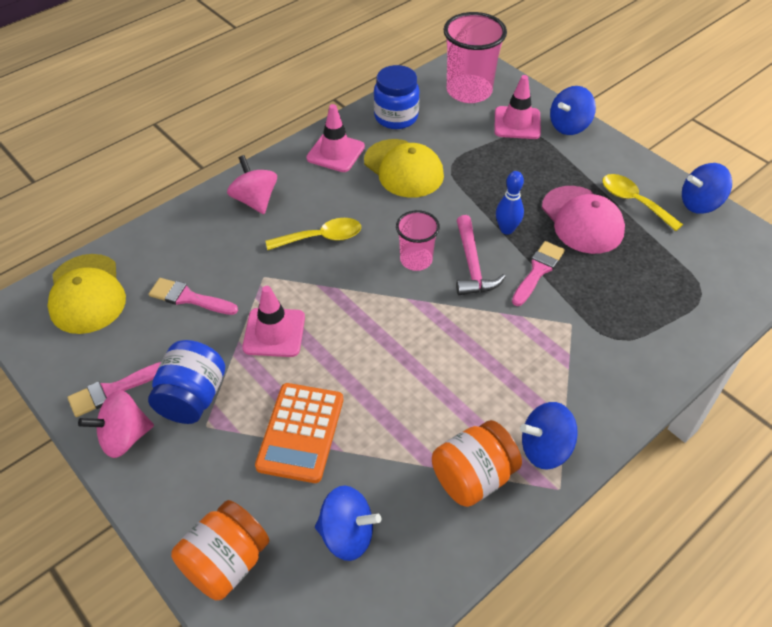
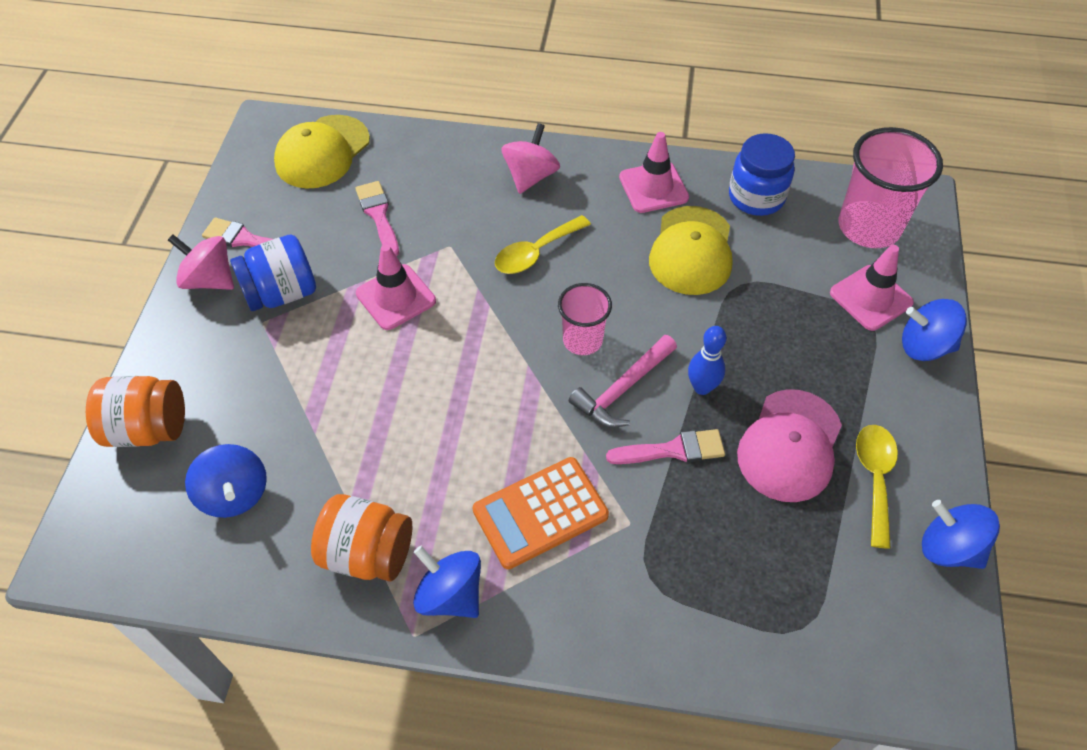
camera: 50 degrees right, 5 degrees up
(300, 432) = (308, 390): orange calculator -> orange calculator (540, 513)
(321, 238) = (536, 252): yellow spoon -> yellow spoon turned 105 degrees clockwise

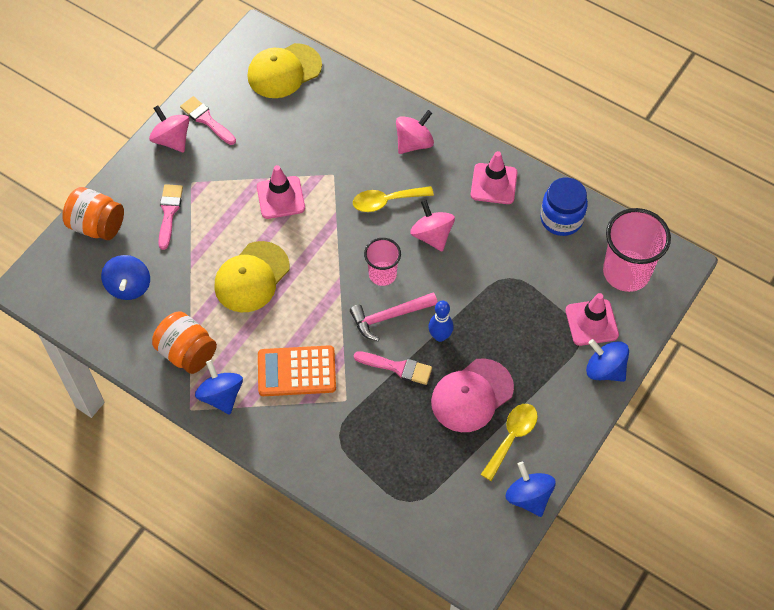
camera: 25 degrees right, 5 degrees up
(281, 293) = (212, 167): blue jar -> none
(378, 215) = (298, 134): pink brush -> pink brush (169, 212)
(616, 271) = (432, 235): none -> pink spinning top
(691, 251) = (491, 241): yellow cap -> yellow cap (251, 277)

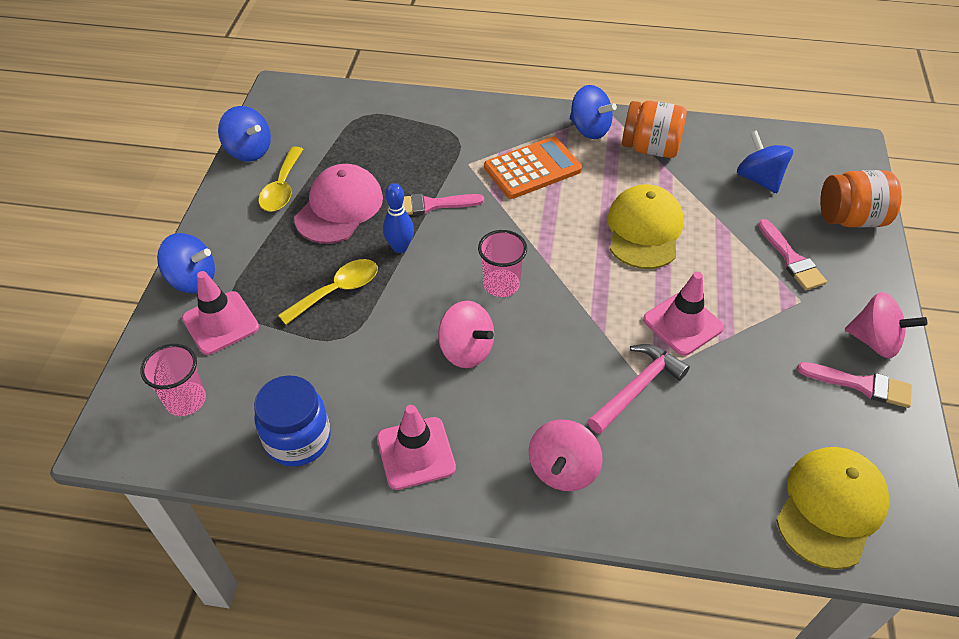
camera: 155 degrees right, 10 degrees down
(386, 201) = (549, 370): yellow spoon -> yellow spoon (337, 291)
(389, 317) = (468, 246): pink hammer -> pink hammer (637, 388)
(626, 272) = (186, 400): pink cup -> pink cup, size x0.58

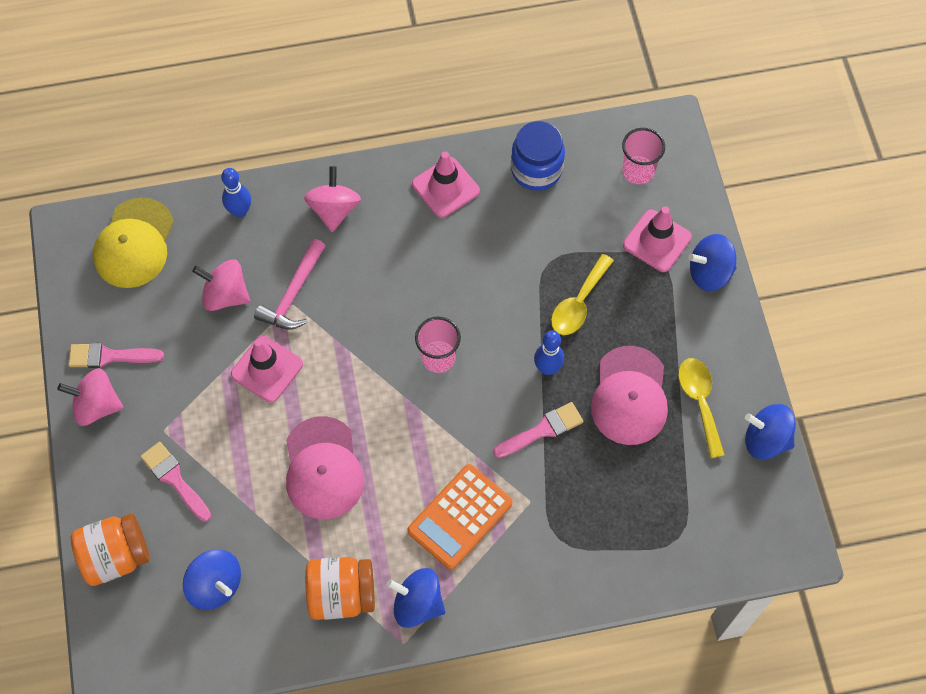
camera: 160 degrees right, 15 degrees up
(466, 350) = (443, 283): pink spinning top -> pink spinning top (225, 295)
(644, 230) = (323, 468): yellow cap -> pink cap
(684, 506) = (240, 211): none -> blue bowling pin

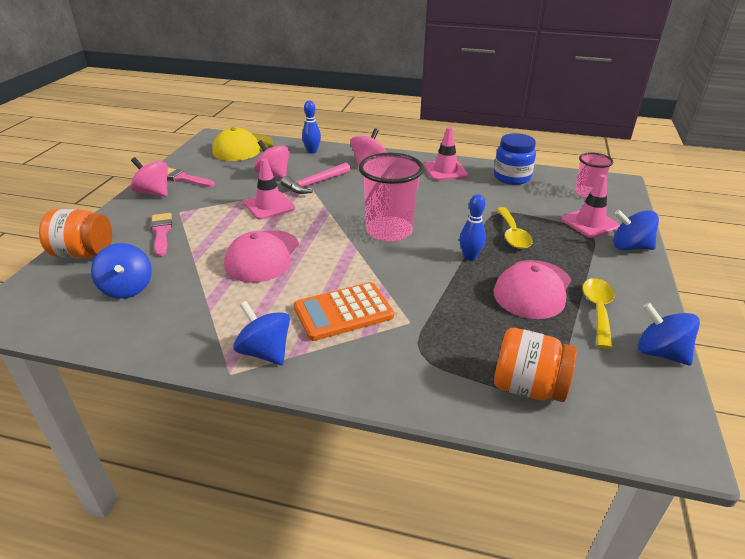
camera: 25 degrees right, 30 degrees down
(341, 594) = (210, 325): orange jar -> orange jar (528, 387)
(438, 357) = (389, 231): pink cup -> pink cup, size x1.71
(542, 430) = (446, 286): pink brush -> none
(578, 303) = (512, 234): yellow spoon -> yellow spoon turned 60 degrees counterclockwise

